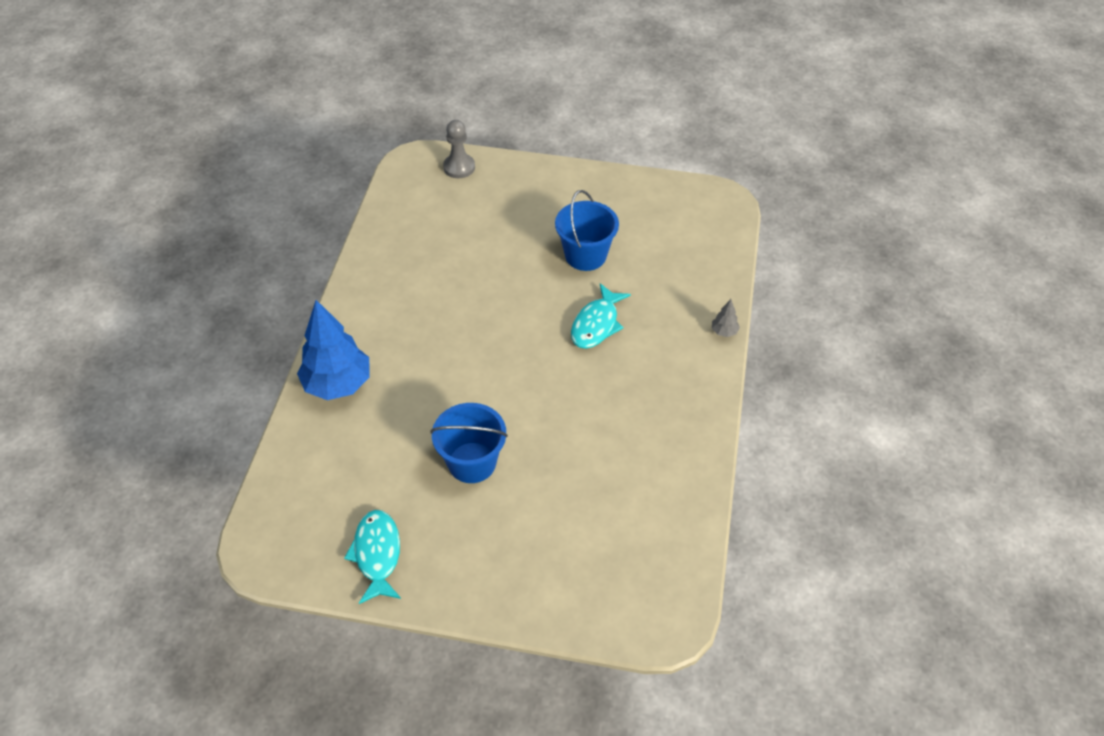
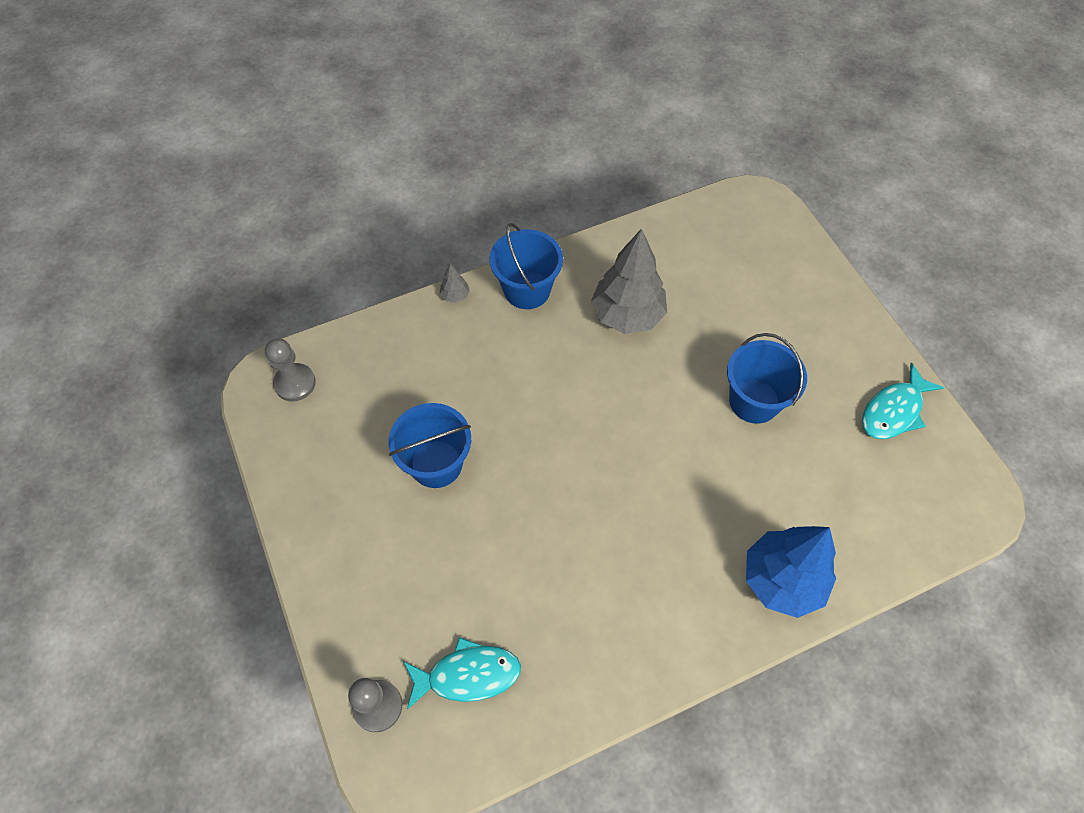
camera: 125 degrees left, 10 degrees up
(596, 324) = (523, 399): turquoise fish -> turquoise fish (467, 675)
(618, 430) = (627, 315): none -> grey tree
(696, 379) = (527, 290): none -> blue bucket
(711, 214) = (295, 383): none -> grey pawn

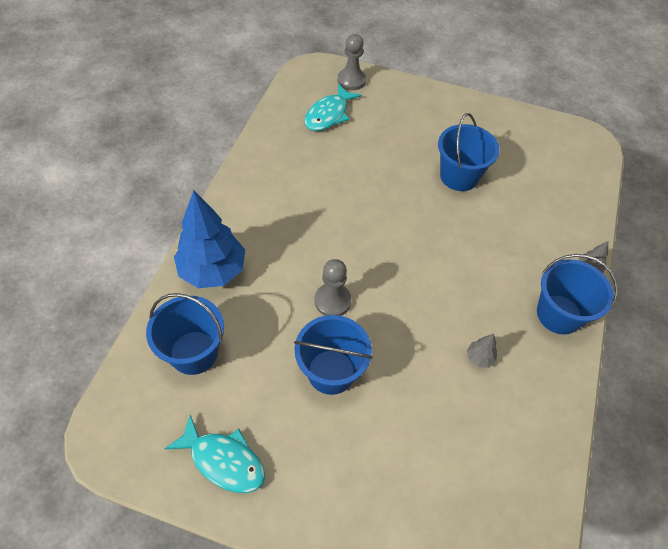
camera: 130 degrees right, 5 degrees down
(295, 383) = (578, 153): grey pawn -> grey pawn (332, 301)
(627, 315) = (479, 358): grey tree -> grey tree, size x0.41
(859, 513) = (194, 352): none -> blue bucket
(894, 411) = (223, 460): turquoise fish -> turquoise fish turned 120 degrees clockwise

